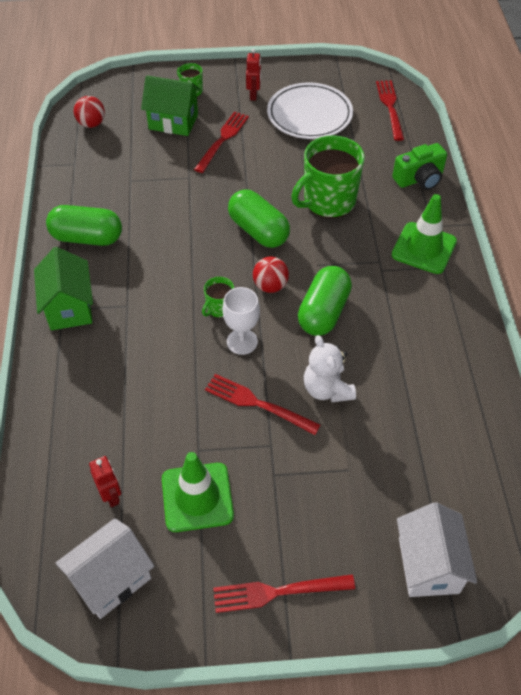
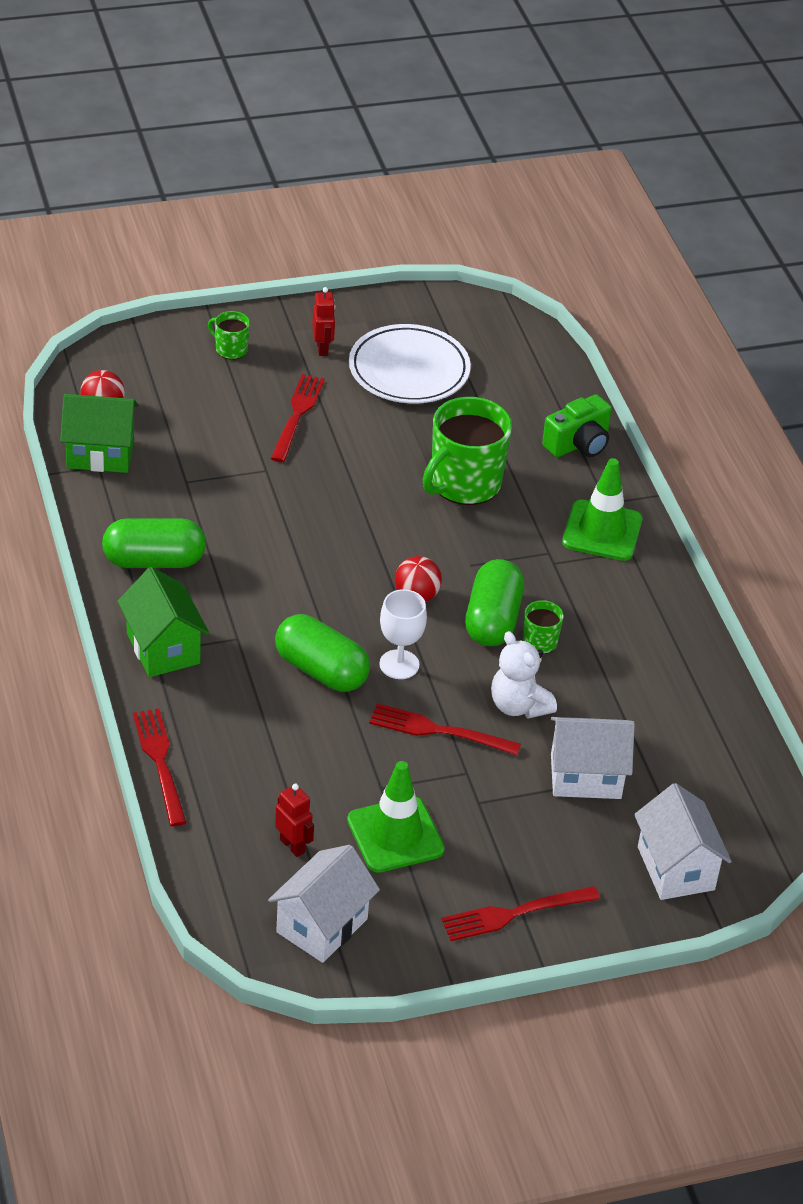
camera: 15 degrees left, 10 degrees down
(173, 122) = (219, 396): green house -> green house (100, 454)
(219, 308) = (358, 629): green mug -> green mug (539, 643)
(258, 231) = (382, 530): green capsule -> green capsule (321, 670)
(368, 462) = (585, 776): none -> white house
(390, 107) = (518, 350): red fork -> red fork (160, 762)

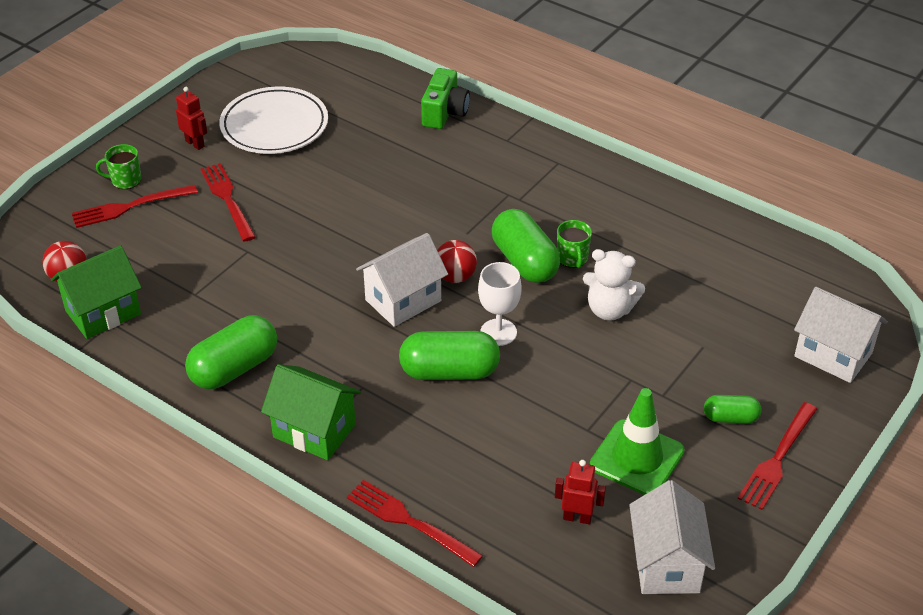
camera: 35 degrees left, 0 degrees up
(438, 731) = (578, 362): red fork -> red fork (130, 207)
(464, 484) = (399, 181): green mug -> none
(515, 857) = (730, 418): none -> green capsule
(585, 776) = (707, 330): white house -> white house (403, 300)
(602, 531) = (525, 160): green traffic cone -> none

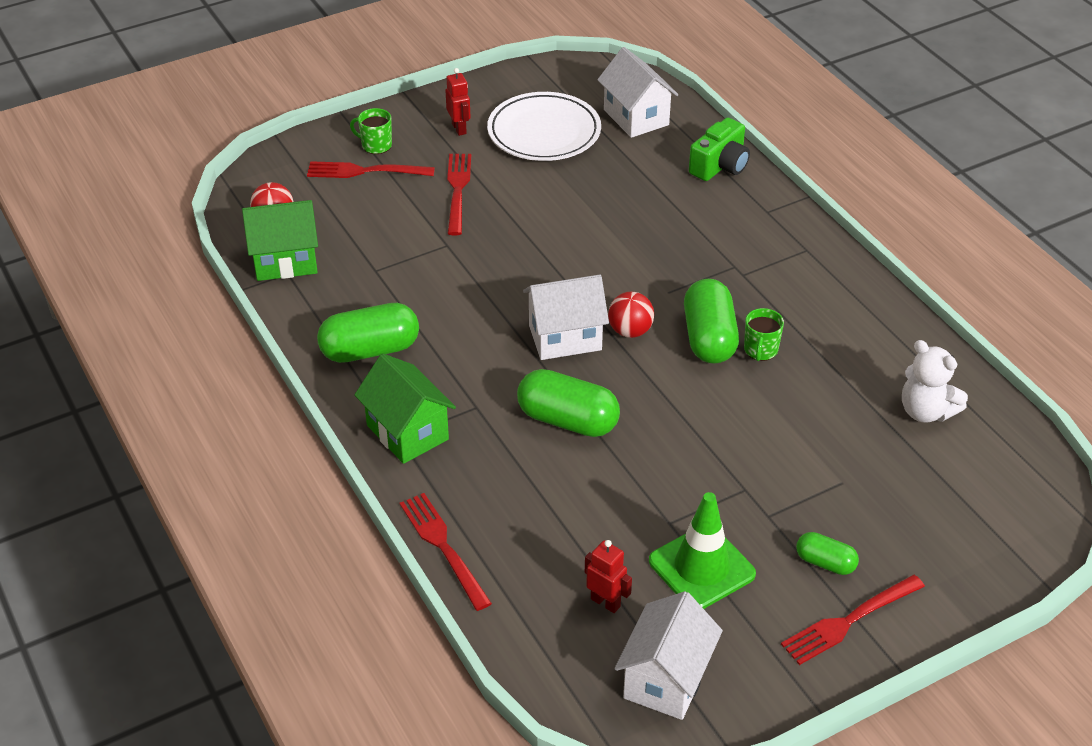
camera: 25 degrees right, 0 degrees up
(498, 332) = (639, 399): white goblet -> none
(609, 310) = (766, 413): white teddy bear -> white teddy bear (926, 411)
(833, 355) = (980, 538): white house -> white house (636, 117)

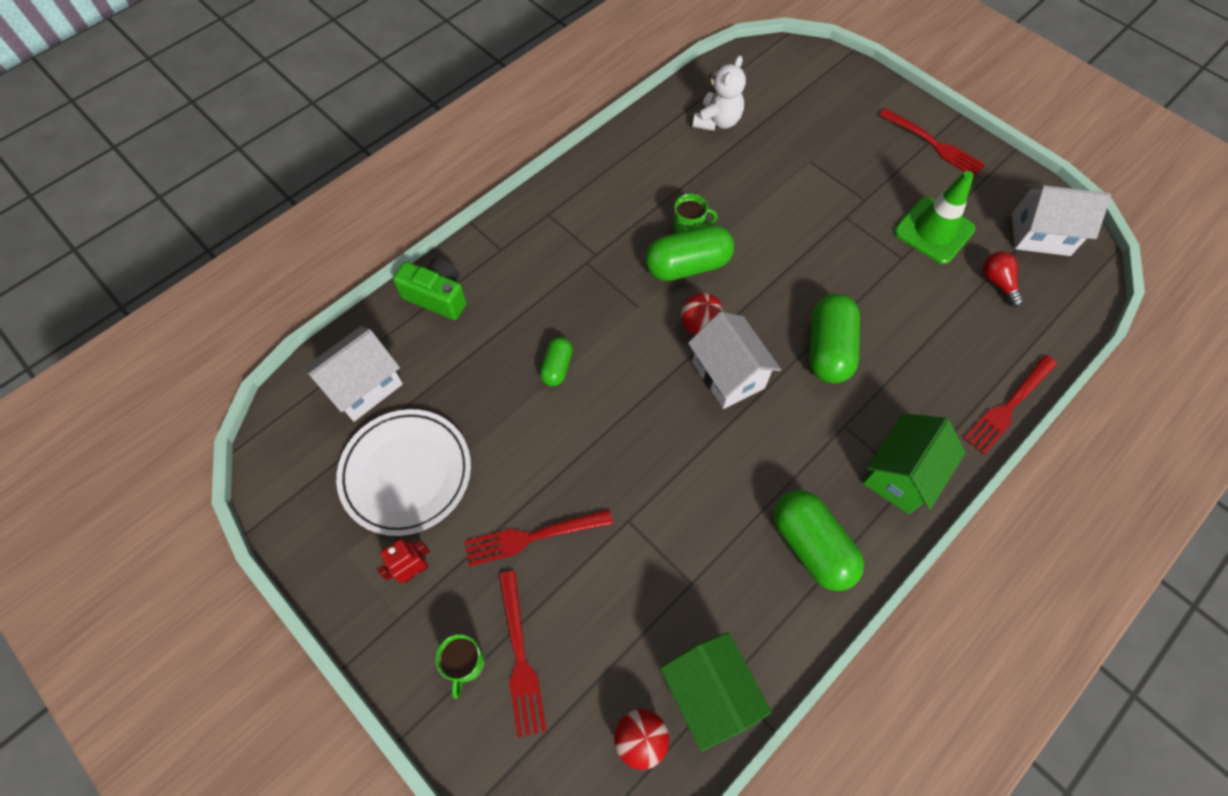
camera: 105 degrees left, 20 degrees up
(605, 602) = (997, 283): red robot -> red light bulb
(825, 563) = (891, 162): green capsule -> green capsule (557, 367)

